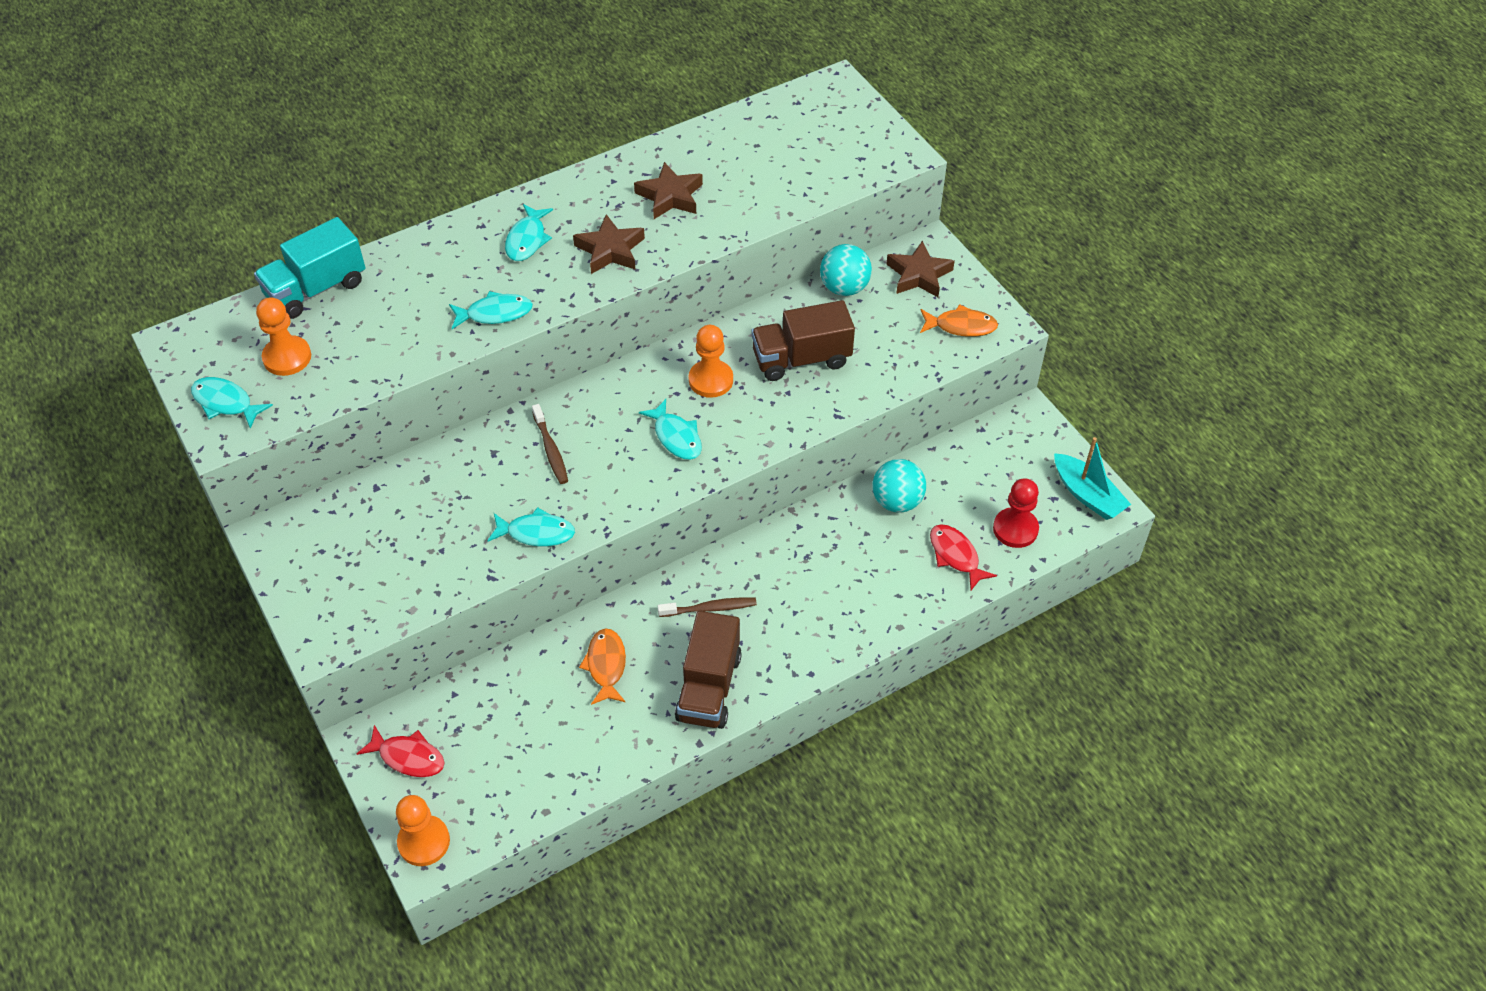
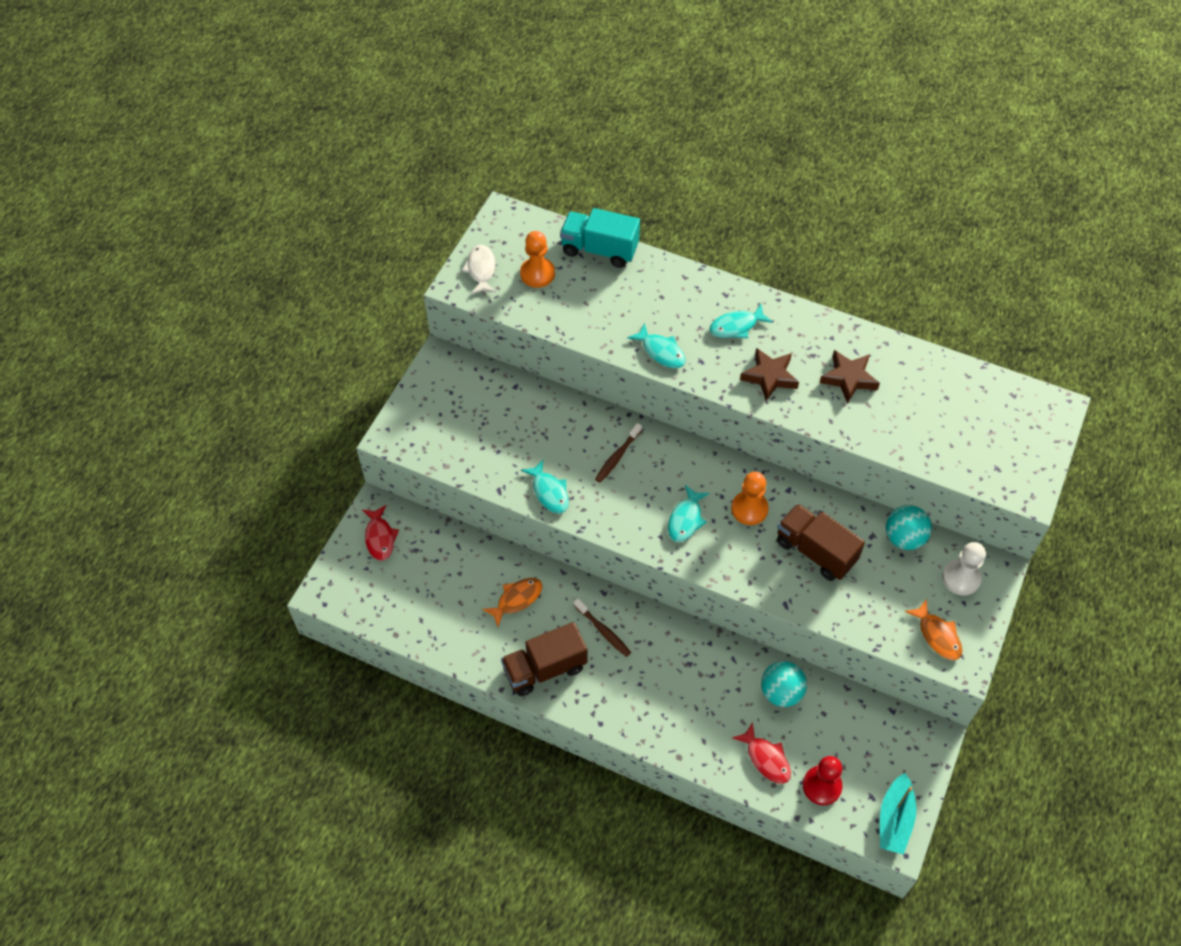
camera: 55 degrees right, 5 degrees up
(226, 403) = (481, 270): turquoise fish -> white fish
(424, 842) = (333, 584): orange pawn -> none
(918, 275) = (961, 578): brown star -> white pawn
(955, 555) = (766, 759): red fish -> red fish turned 120 degrees clockwise

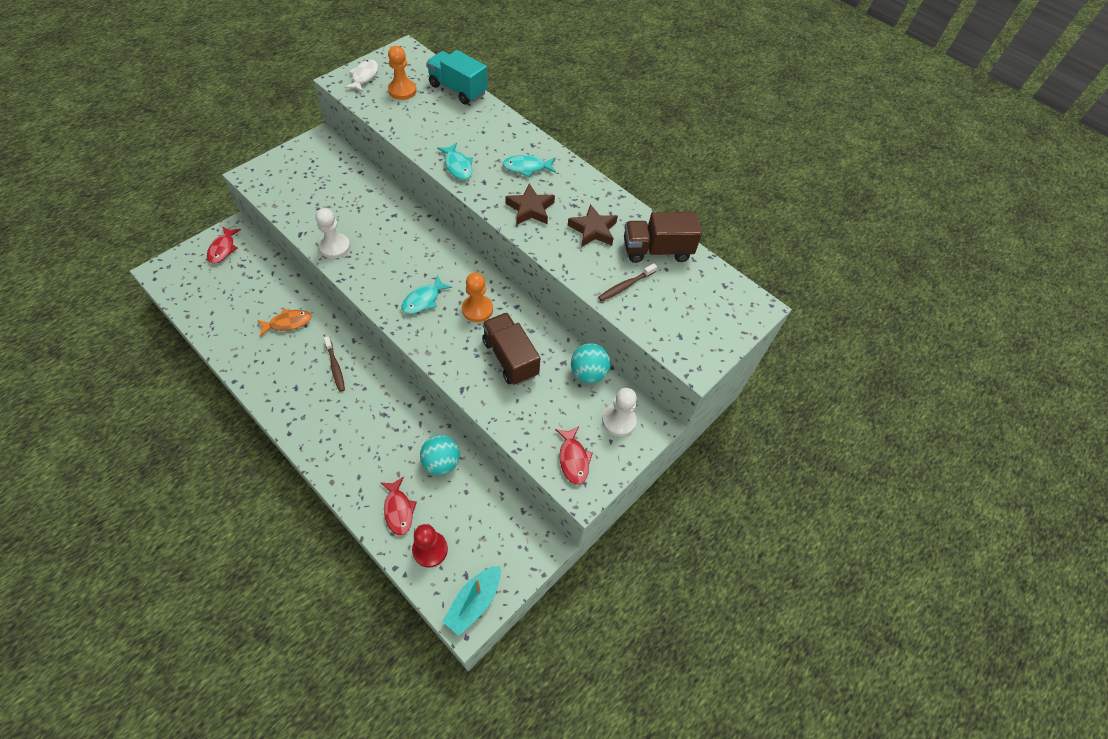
camera: 15 degrees right, 0 degrees up
(545, 669) = (275, 378): brown truck -> brown truck (656, 250)
(549, 492) = (335, 247): turquoise fish -> white pawn
(617, 457) = (401, 240): brown toothbrush -> brown toothbrush (625, 286)
(937, 635) = (573, 459): orange fish -> red fish

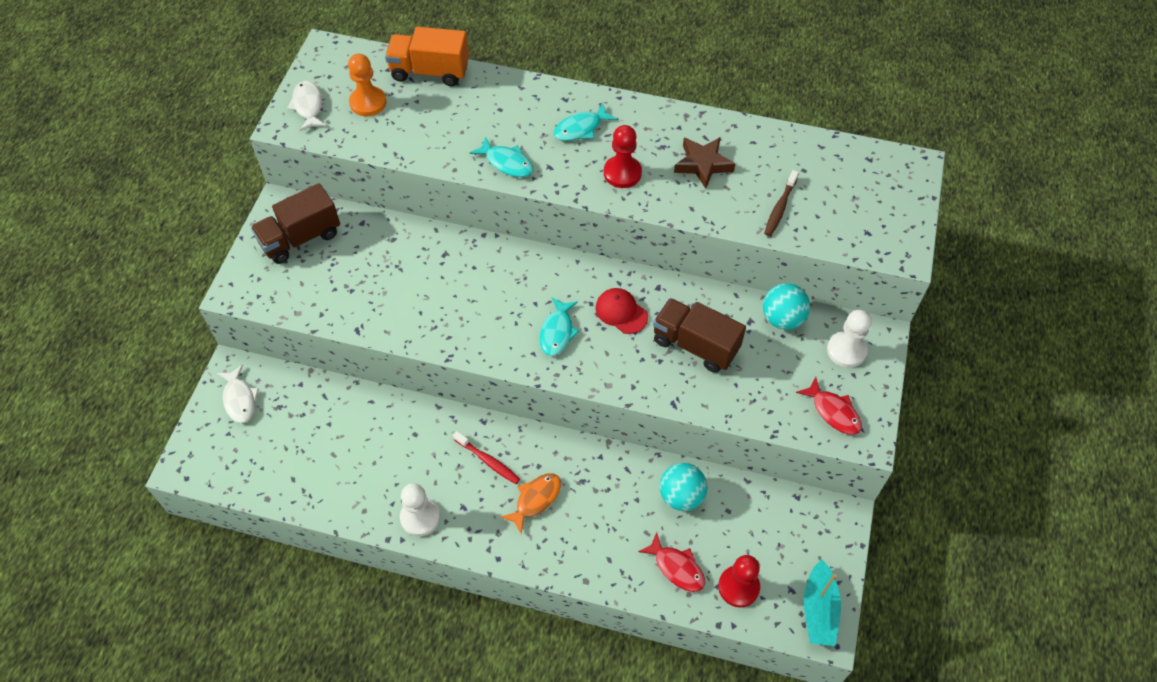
camera: 25 degrees left, 0 degrees up
(223, 249) = (239, 399): red fish -> white fish
(288, 323) = (393, 442): orange fish -> orange fish (535, 499)
(335, 247) = (411, 324): white pawn -> white pawn (420, 517)
(335, 367) = (488, 461): brown toothbrush -> red toothbrush
(458, 89) = (430, 72): turquoise truck -> orange truck
(477, 309) = (621, 312): orange pawn -> red cap
(530, 209) = (622, 173): brown star -> red pawn
(656, 250) = (780, 155): brown truck -> brown truck (300, 238)

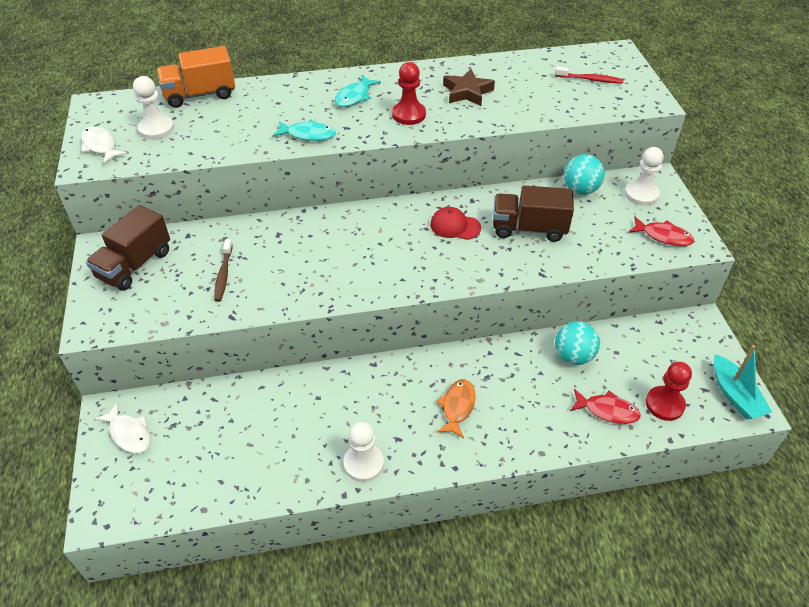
camera: 25 degrees left, 10 degrees down
(368, 103) = (156, 129): orange pawn -> white pawn
(488, 461) = (397, 393): red toothbrush -> red toothbrush (590, 79)
(557, 332) = (412, 257): turquoise fish -> none
(780, 208) = (545, 101): brown toothbrush -> brown toothbrush (223, 275)

